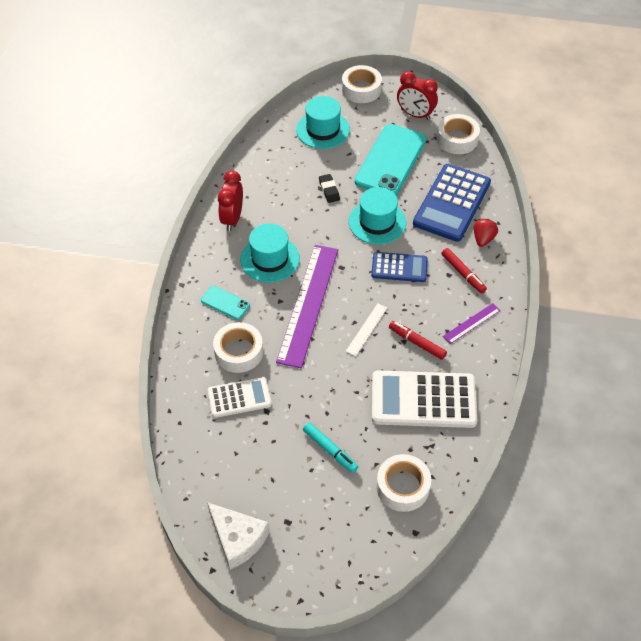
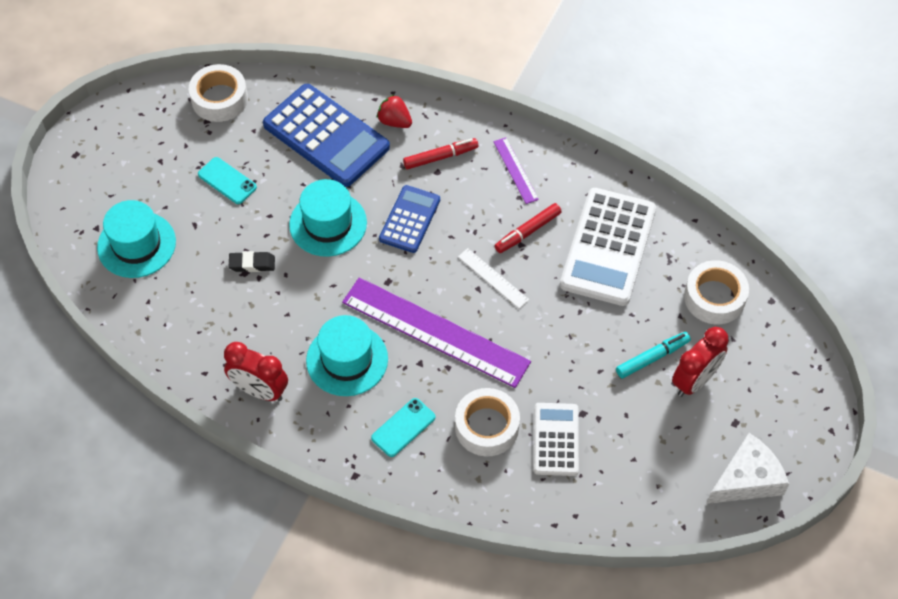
camera: 75 degrees left, 5 degrees up
(361, 89) = (77, 180): white tape -> none
(391, 160) = (227, 181): turquoise phone -> turquoise phone, size x0.46
(415, 114) = (155, 131): red clock -> red clock (694, 380)

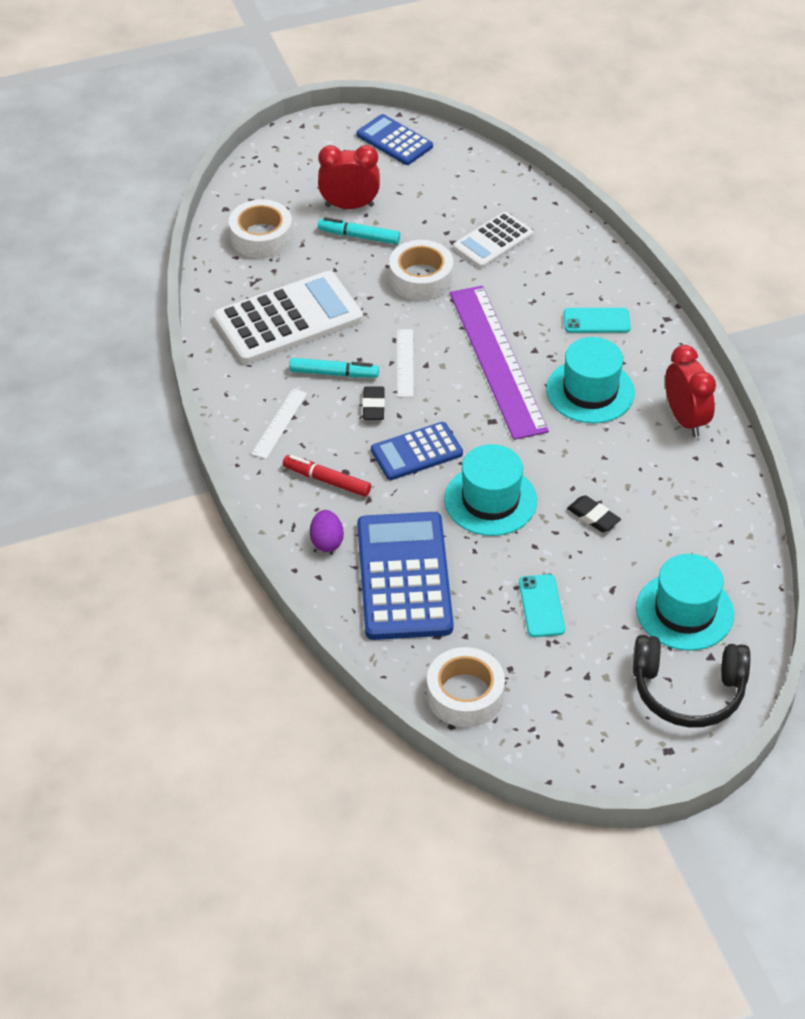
camera: 135 degrees left, 10 degrees down
(93, 196) = (688, 690): none -> black headphones
(394, 121) = (326, 541): red strawberry -> purple egg
(474, 229) = (373, 406): none -> black eraser
(486, 427) = (533, 280): white tape -> white tape (421, 278)
(515, 170) = (279, 423): purple ruler -> white ruler
(527, 232) = (334, 373): red marker -> turquoise marker
(747, 479) = (394, 141): white cheese -> blue calculator

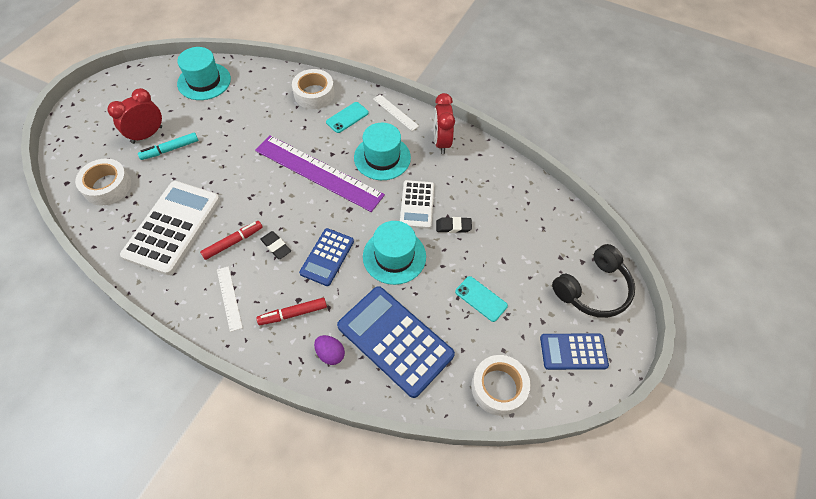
camera: 45 degrees left, 10 degrees up
(334, 373) = (233, 242): turquoise marker -> red marker
(394, 141) = (139, 82): blue calculator -> blue calculator (573, 352)
(405, 363) = (269, 207): white ruler -> white ruler (395, 112)
(421, 278) = (230, 152): white tape -> white tape (314, 94)
(493, 241) = (251, 107): white calculator -> white calculator (417, 204)
(684, 611) = (546, 246): turquoise hat -> turquoise hat (204, 81)
(685, 419) = (441, 142): red clock -> red clock turned 120 degrees counterclockwise

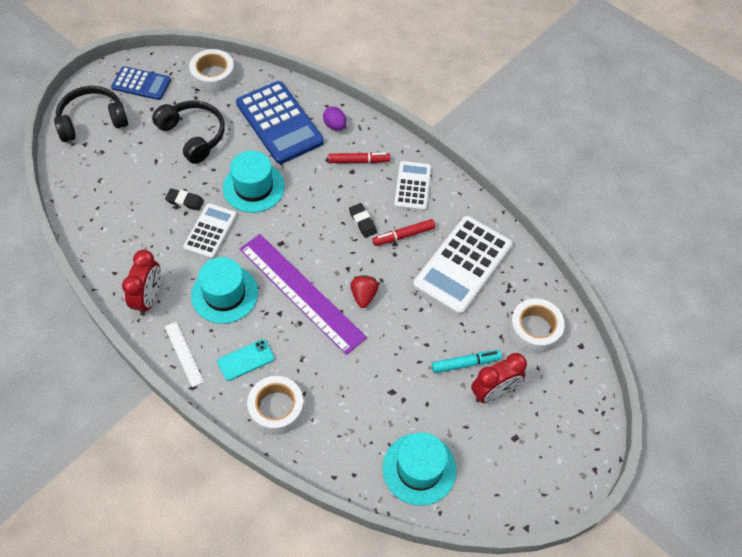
camera: 165 degrees left, 0 degrees up
(229, 298) = (412, 186): white ruler -> white calculator
(263, 181) = (363, 296): none -> red strawberry
(327, 257) = (316, 201): blue calculator -> none
(481, 299) = (193, 136): turquoise phone -> black headphones

